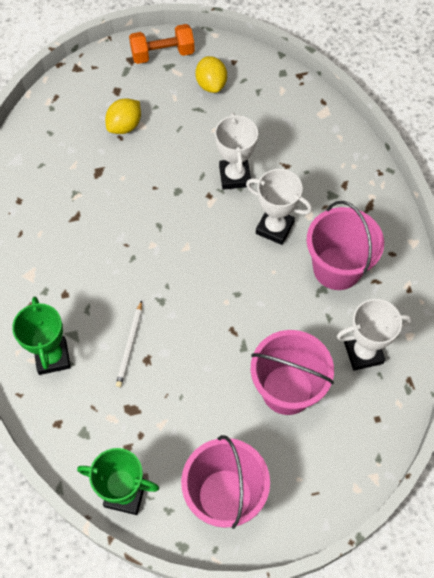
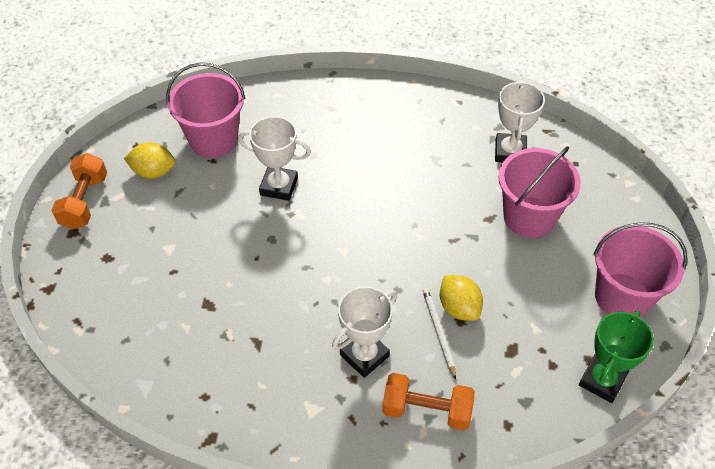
camera: 70 degrees left, 10 degrees down
(52, 357) = (426, 410): green trophy -> orange dumbbell
(125, 126) = (161, 263): yellow lemon -> yellow lemon (459, 308)
(130, 345) = (438, 332): white pencil -> white pencil turned 135 degrees counterclockwise
(274, 228) = (354, 173): white trophy -> white trophy (364, 355)
(337, 268) = (418, 142): pink bucket -> pink bucket (213, 140)

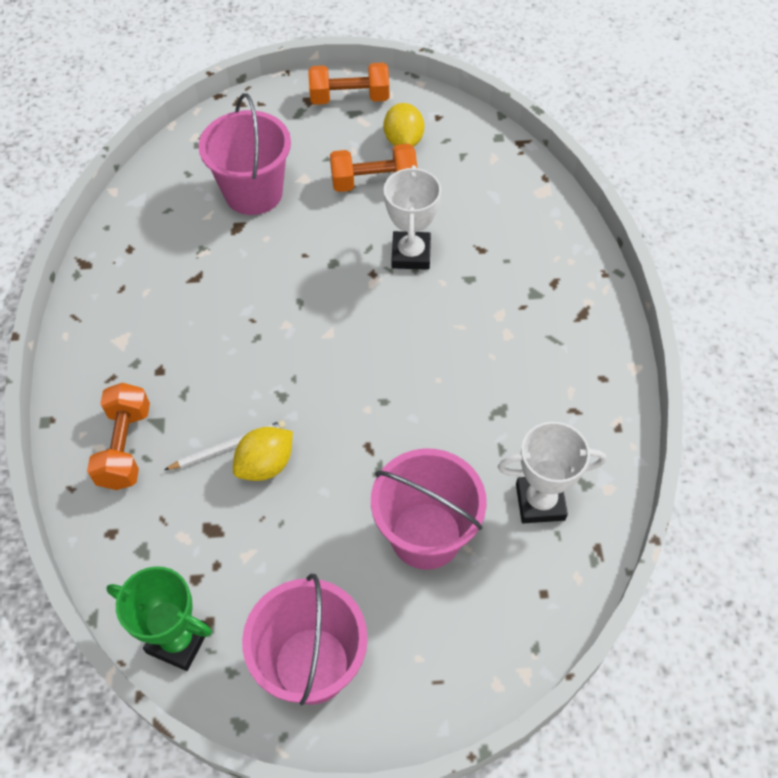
camera: 80 degrees right, 5 degrees up
(192, 199) = (373, 182): none -> orange dumbbell
(213, 140) = (465, 180): pink bucket -> pink bucket (253, 193)
(364, 355) = (189, 377): white trophy -> none

